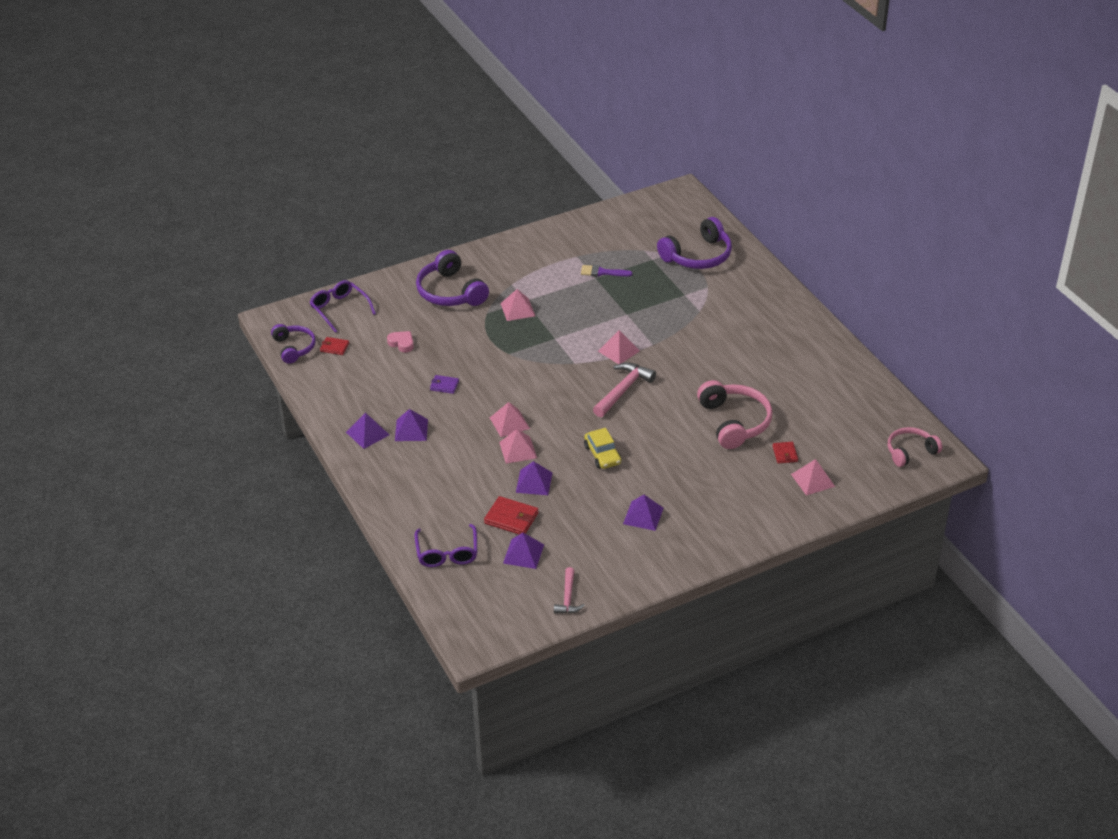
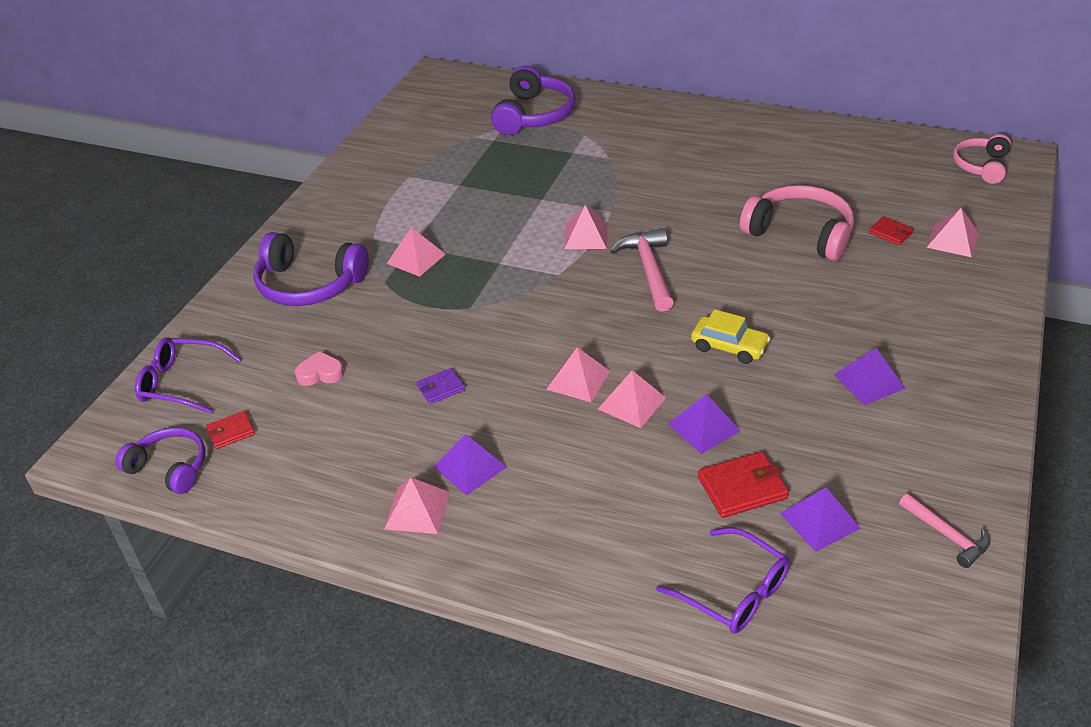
camera: 40 degrees left, 0 degrees up
(367, 433) = (417, 510): purple pyramid -> pink pyramid
(602, 272) = (459, 176): purple brush -> none

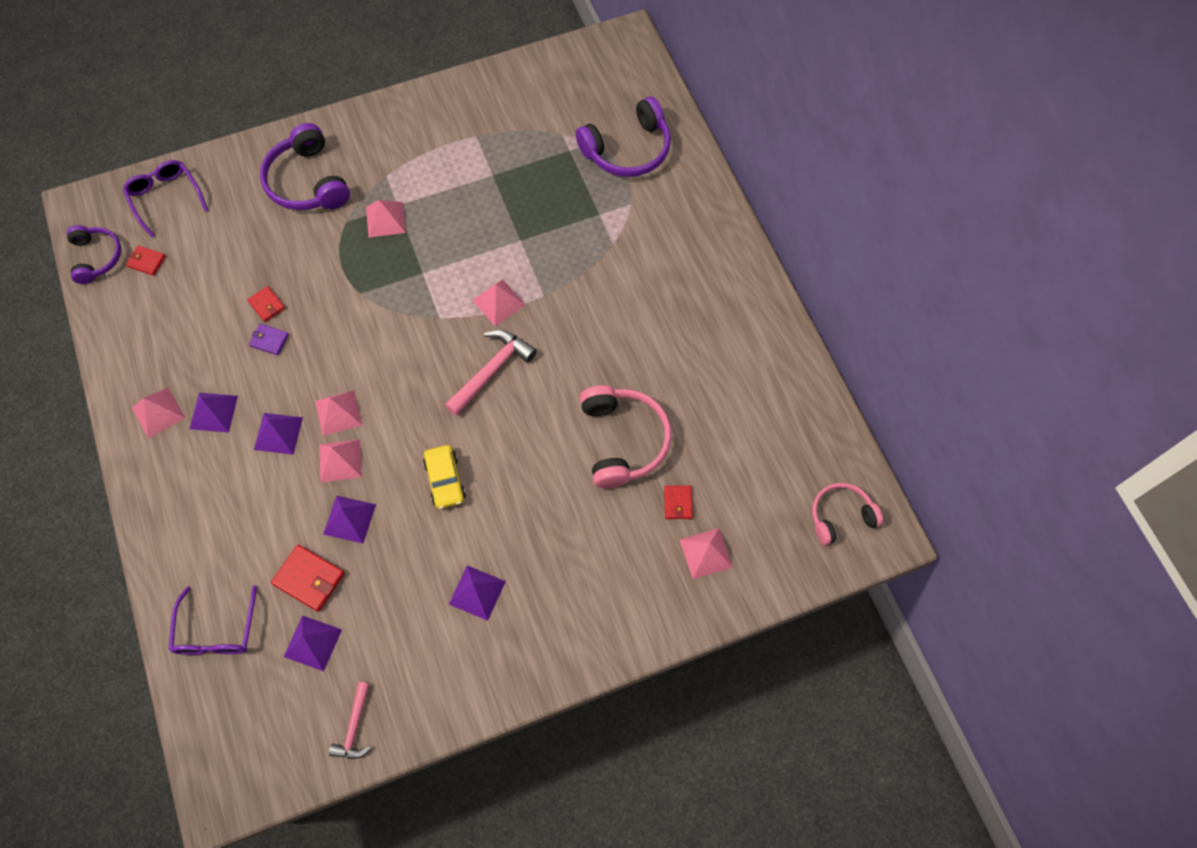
camera: 45 degrees right, 25 degrees up
(320, 373) = (231, 263): pink heart -> none
(400, 371) = (267, 305): none -> red wallet
(551, 431) = (278, 433): none -> purple pyramid

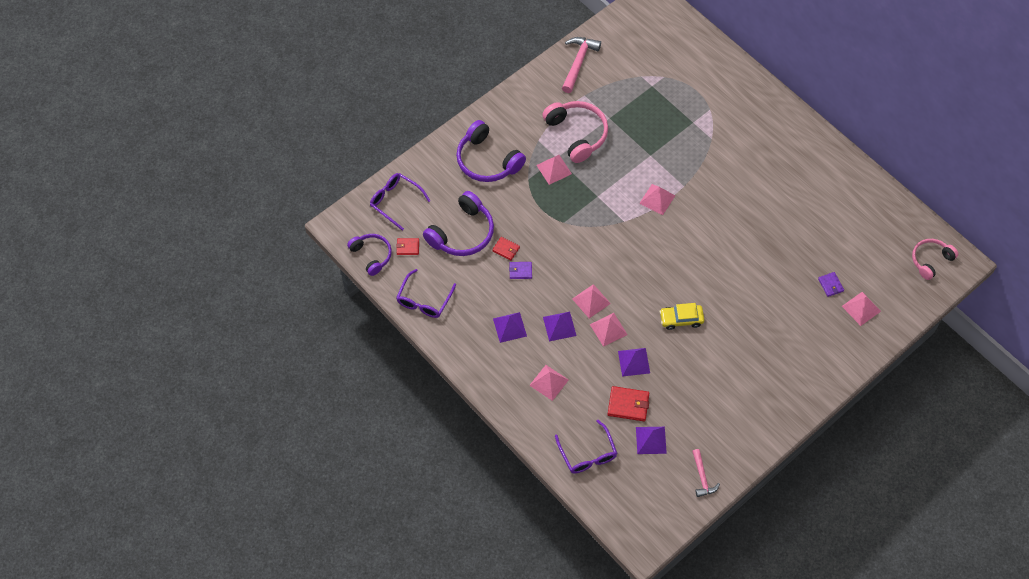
camera: 20 degrees left, 5 degrees down
(127, 338) = (424, 300): none -> purple glasses
(158, 412) = (473, 339): pink pyramid -> pink pyramid (549, 382)
(445, 480) = (681, 319): yellow car -> yellow car turned 120 degrees clockwise
(477, 592) = (735, 377): purple pyramid -> none
(491, 371) = (675, 243): pink hammer -> pink hammer (578, 63)
(623, 440) = (779, 259): pink headphones -> pink headphones (577, 134)
(628, 150) = (690, 74): purple headphones -> purple headphones (462, 233)
(678, 503) = (830, 285): red wallet -> purple wallet

